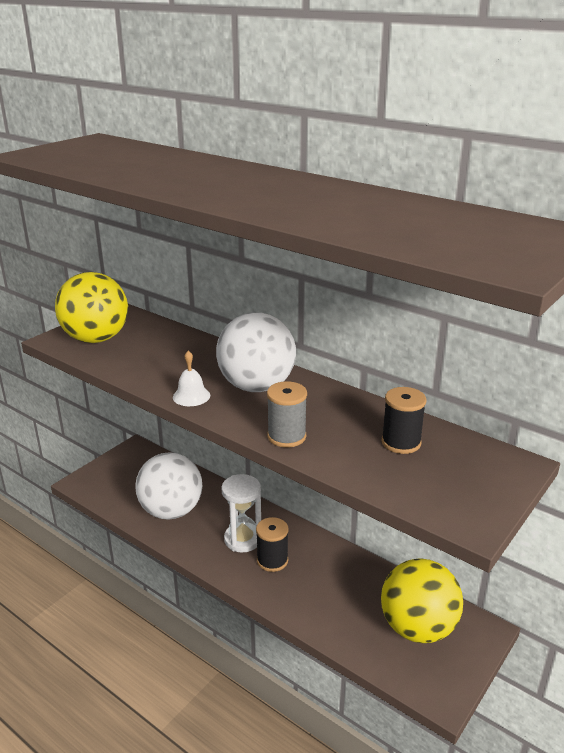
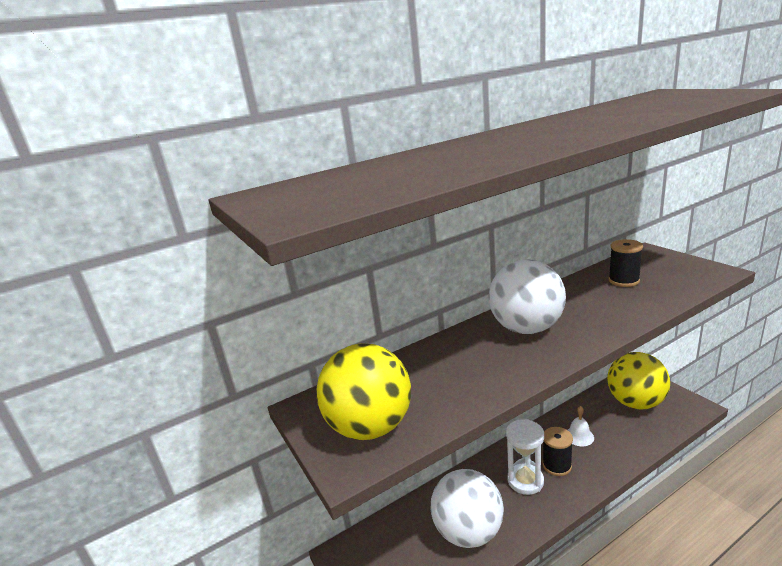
camera: 65 degrees left, 5 degrees down
(191, 396) = (536, 364): white bell -> white bell (579, 436)
(286, 436) = (615, 321): grey spool -> none

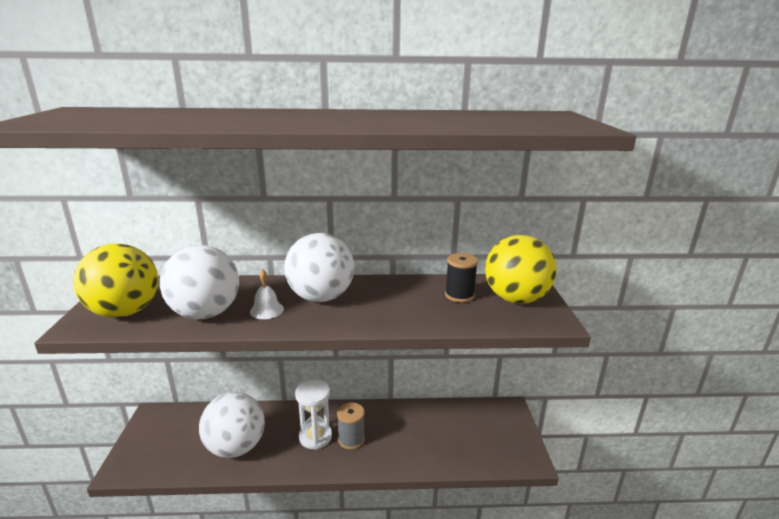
camera: 25 degrees right, 0 degrees up
(455, 389) = (206, 313): none -> white ball
(557, 465) = (351, 439): black spool -> grey spool
(579, 436) = (397, 428): white bell -> white bell (267, 310)
(635, 402) = (478, 428): yellow ball -> yellow ball (515, 299)

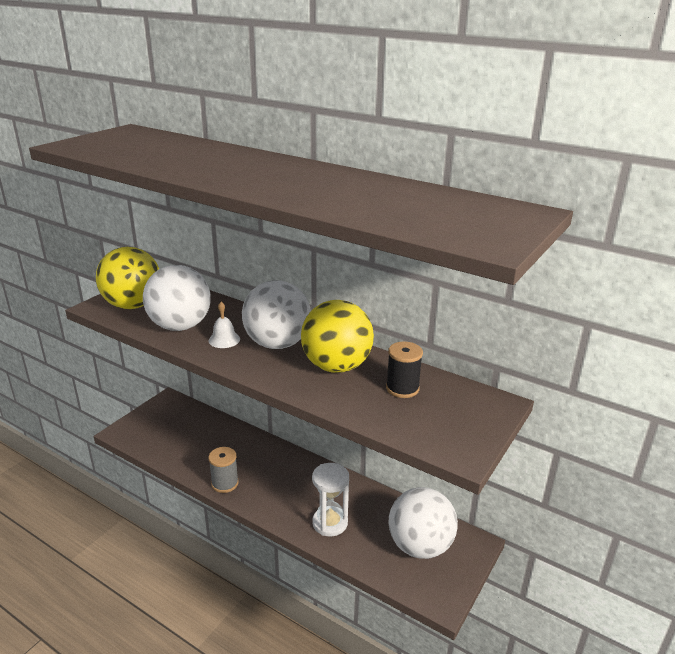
camera: 35 degrees right, 5 degrees up
(236, 447) = (203, 454): white ball -> white ball (420, 546)
(315, 437) = (267, 476): white hourglass -> white hourglass (330, 523)
(351, 439) = (294, 493): grey spool -> grey spool (225, 483)
(515, 299) = (455, 414): yellow ball -> yellow ball (336, 366)

